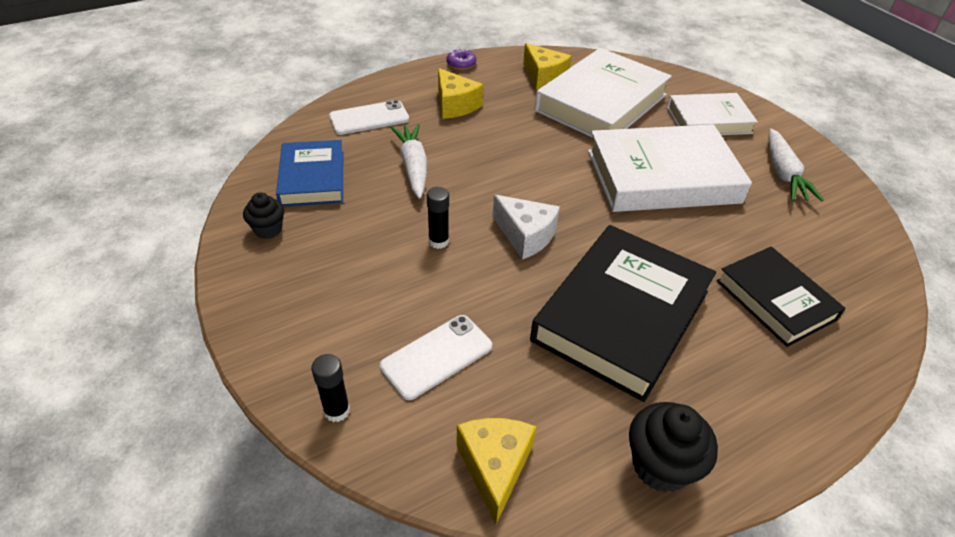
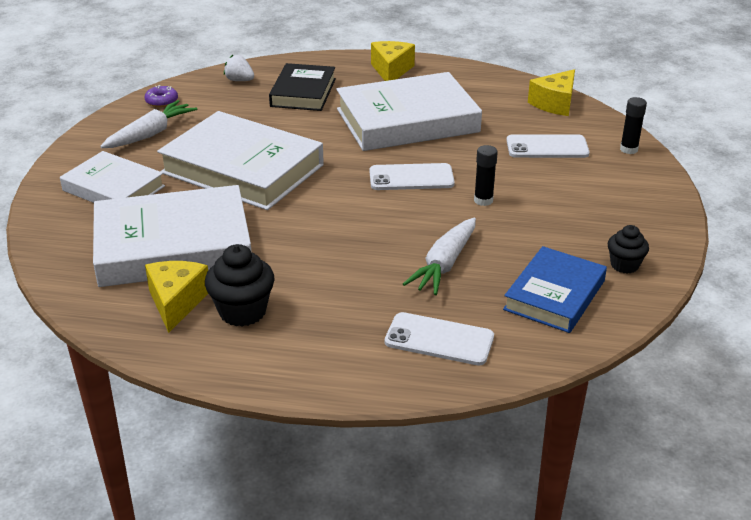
camera: 140 degrees left, 10 degrees down
(455, 105) = (325, 312): yellow cheese -> yellow cheese (391, 70)
(461, 64) = (241, 370): purple donut -> purple donut (162, 101)
(525, 236) = (411, 178): white cheese -> white phone
(622, 316) = (407, 120): black book -> white book
(660, 465) = (470, 77): black cupcake -> black cupcake (242, 311)
(856, 281) = (239, 80): none -> white strawberry

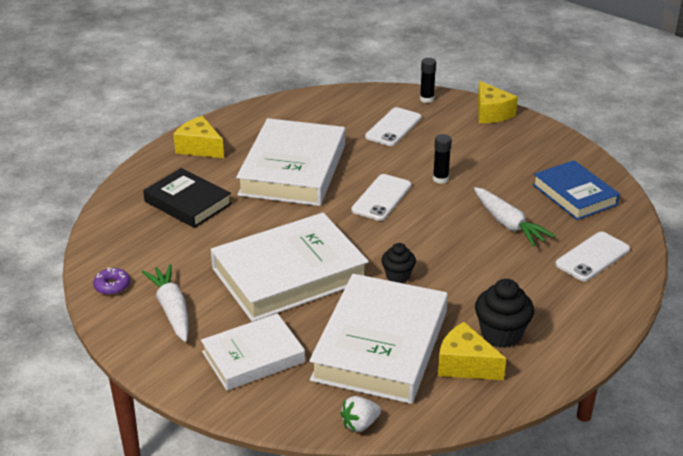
camera: 60 degrees left, 0 degrees up
(239, 80) = (123, 229): white strawberry -> white strawberry (360, 424)
(554, 103) = (335, 100): yellow cheese -> yellow cheese (491, 113)
(624, 265) = (560, 157): black cupcake -> black cupcake (398, 276)

